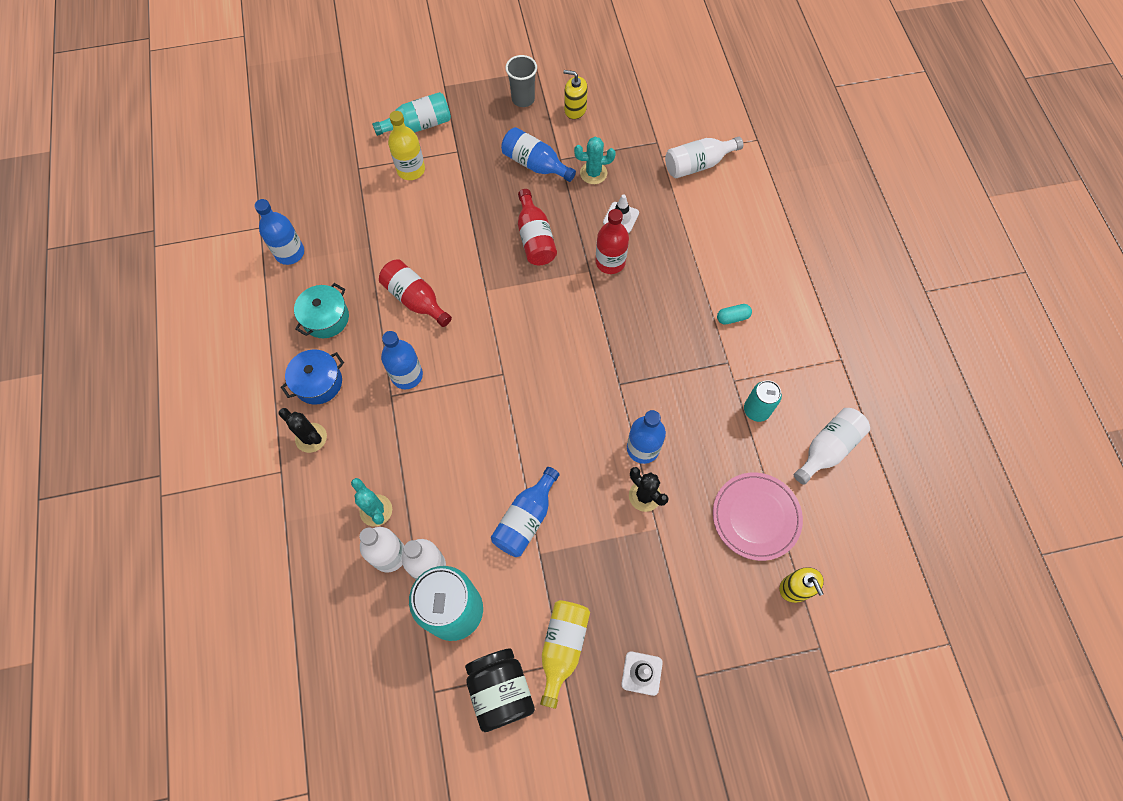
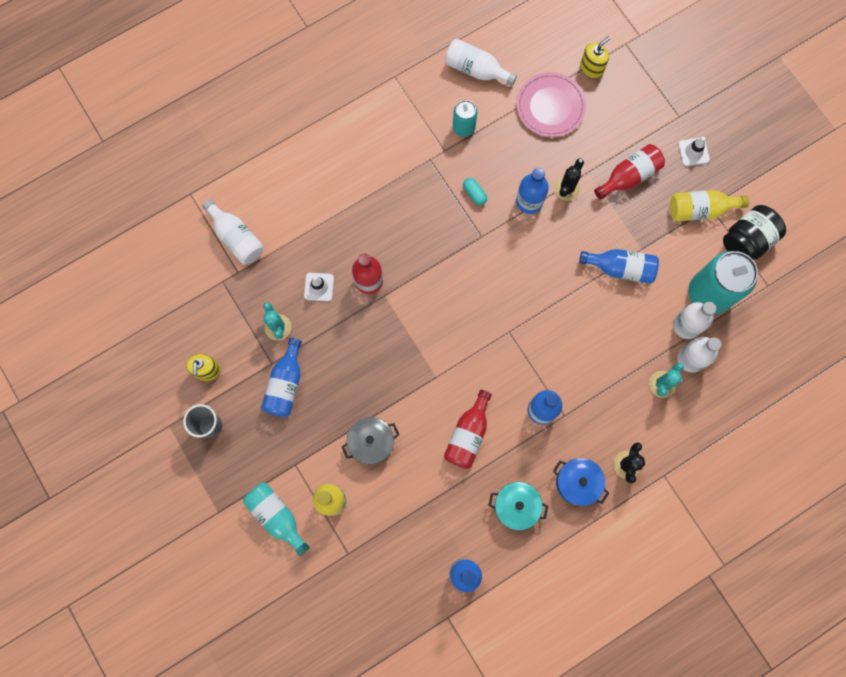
camera: 110 degrees left, 10 degrees up
(448, 216) = (371, 442): none -> grey pot
(535, 238) = (367, 354): red bottle -> red bottle (629, 176)
(732, 318) = (387, 166): turquoise capsule -> turquoise capsule (474, 194)

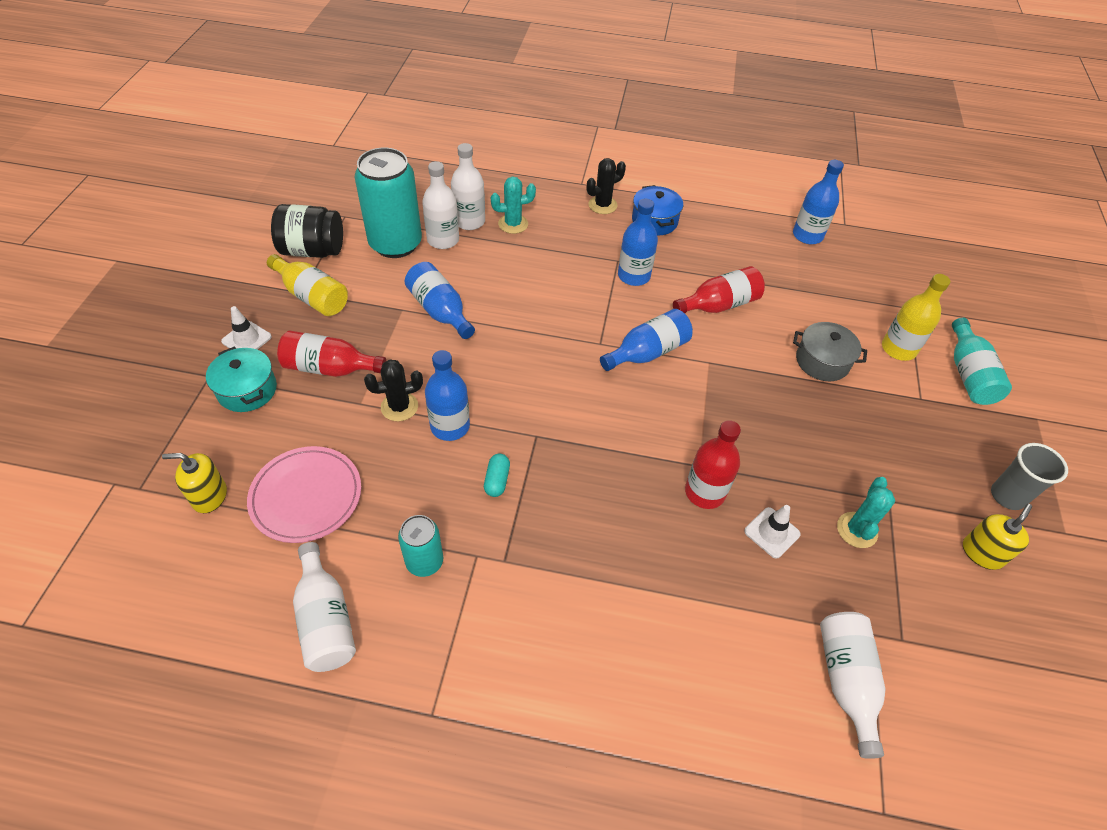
camera: 140 degrees left, 25 degrees down
(286, 384) = (885, 469): blue bottle -> blue bottle (647, 352)
(516, 506) = (722, 241): turquoise pot -> turquoise pot (247, 390)

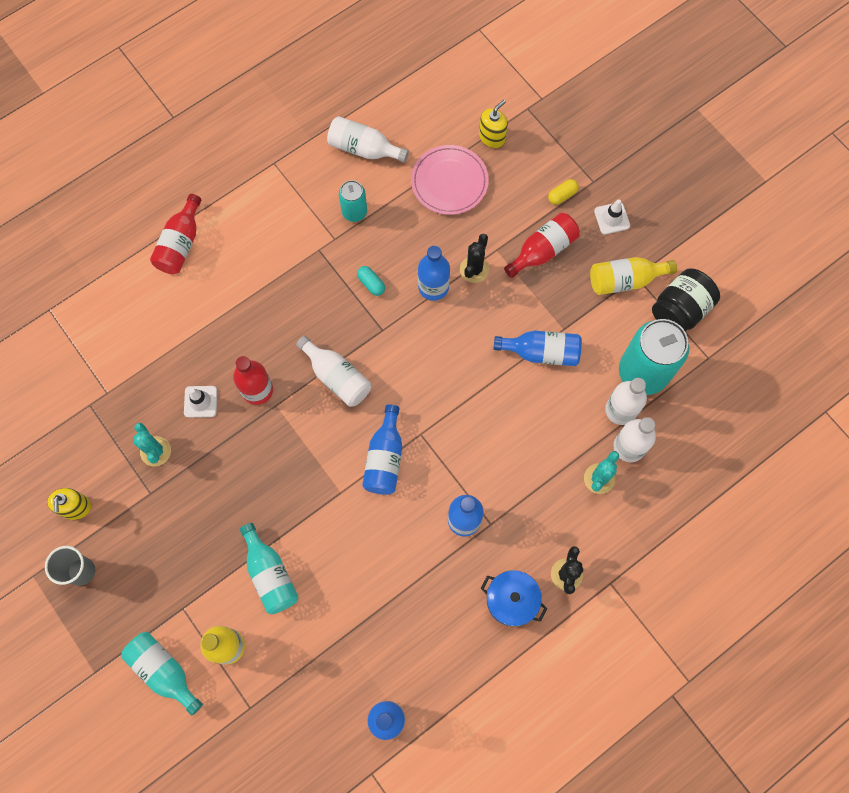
camera: 135 degrees right, 20 degrees up
(247, 390) = (562, 195): turquoise pot -> yellow capsule
(719, 305) = (381, 555): red bottle -> red bottle (181, 244)
(822, 361) = (270, 574): grey pot -> turquoise bottle
(846, 681) = (104, 354): white bottle -> white bottle (337, 377)

